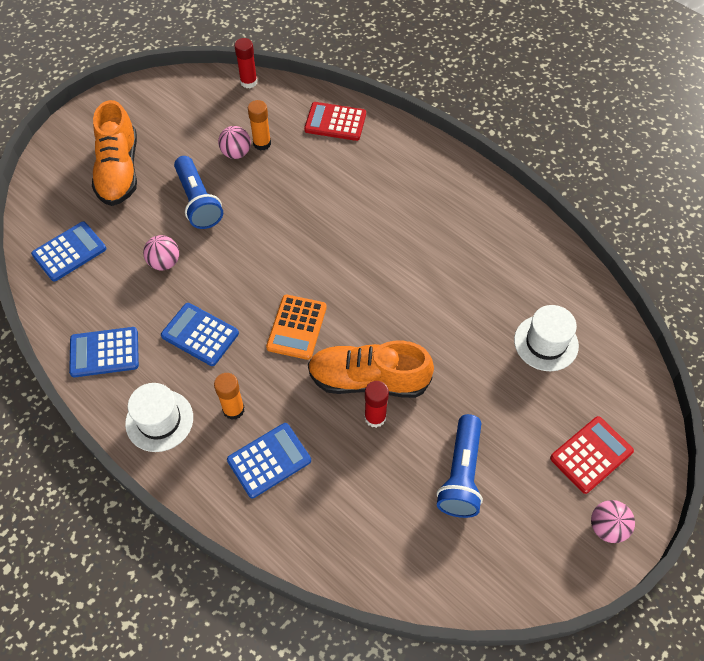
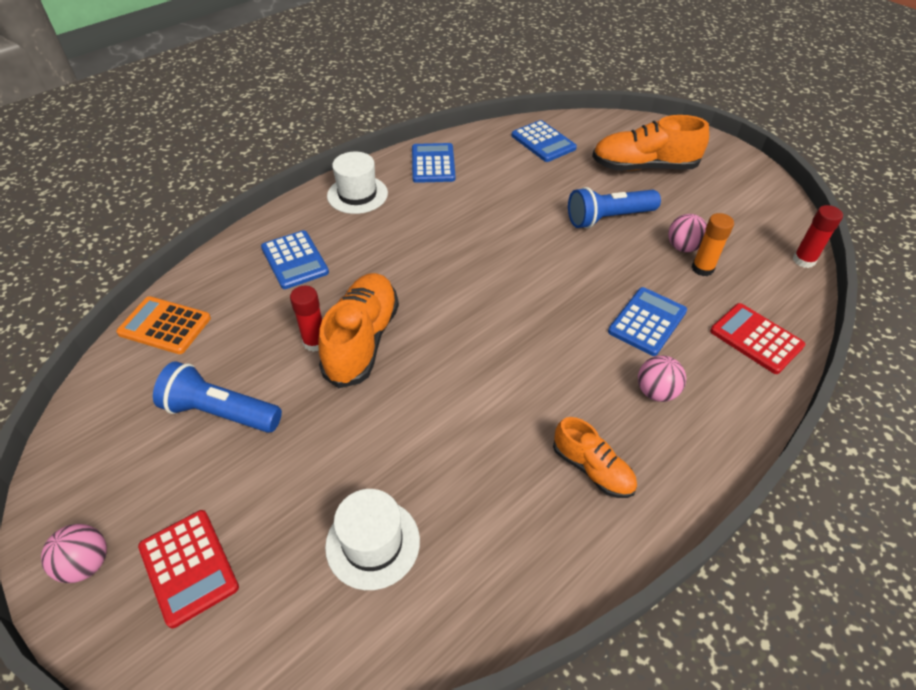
camera: 95 degrees right, 10 degrees down
(164, 262) = (529, 196): pink ball -> pink ball (656, 392)
(200, 334) = (442, 218): blue calculator -> blue calculator (647, 321)
(233, 409) = (355, 238): orange glue stick -> none
(297, 327) = (440, 286): orange calculator -> orange calculator (165, 326)
(335, 122) = (756, 338): red calculator -> red calculator turned 60 degrees counterclockwise
(463, 221) = (592, 469): none -> orange shoe

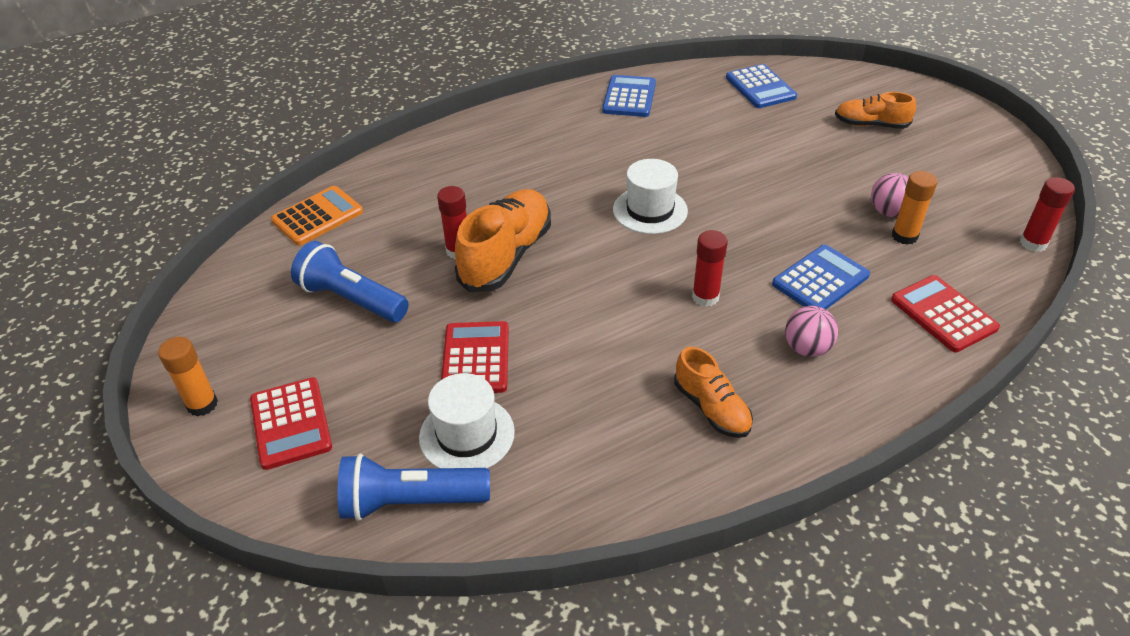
camera: 15 degrees right, 5 degrees down
(86, 563) = (202, 404): pink ball -> orange glue stick
(165, 326) = (318, 216): orange calculator -> orange calculator turned 105 degrees clockwise
(295, 260) = (458, 173): blue calculator -> none
(357, 194) = (539, 119): white hat -> white hat (650, 210)
(360, 456) = (476, 358): none -> red calculator
(554, 354) = (705, 297): none -> red glue stick
(608, 218) = (810, 173): blue flashlight -> blue flashlight (411, 502)
(644, 167) = (871, 125): orange shoe -> orange shoe, size x0.59

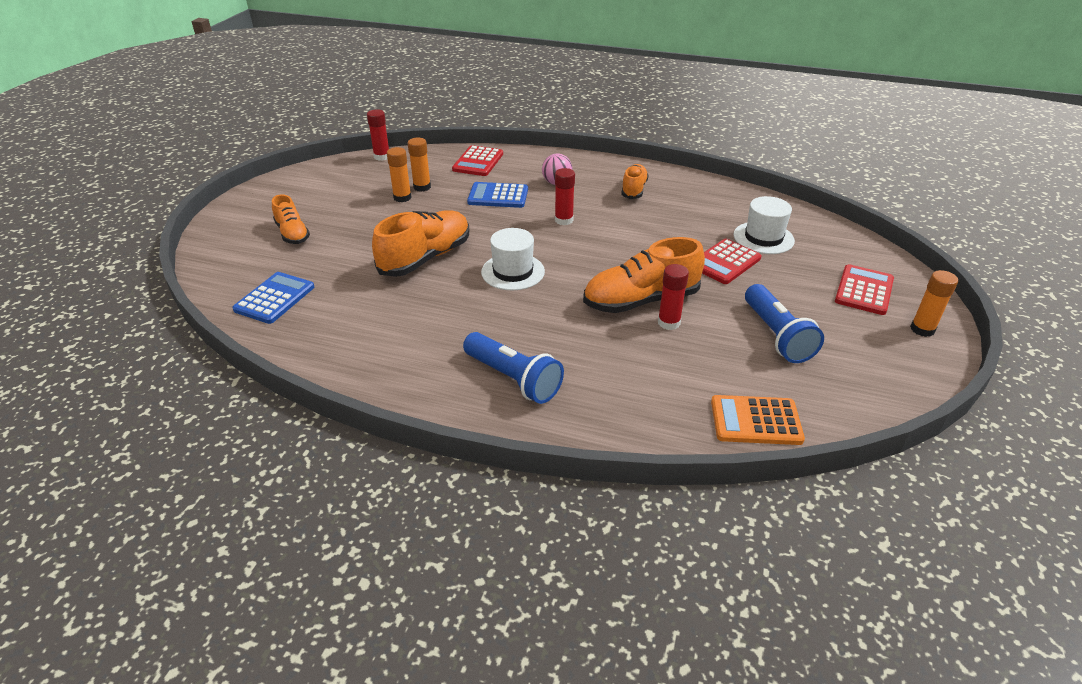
camera: 135 degrees left, 5 degrees down
(411, 502) = (815, 231): blue flashlight -> blue flashlight (513, 379)
(629, 97) = (364, 358): blue calculator -> none
(737, 175) = (425, 258): none -> orange shoe
(888, 212) = (402, 198): pink ball -> orange glue stick

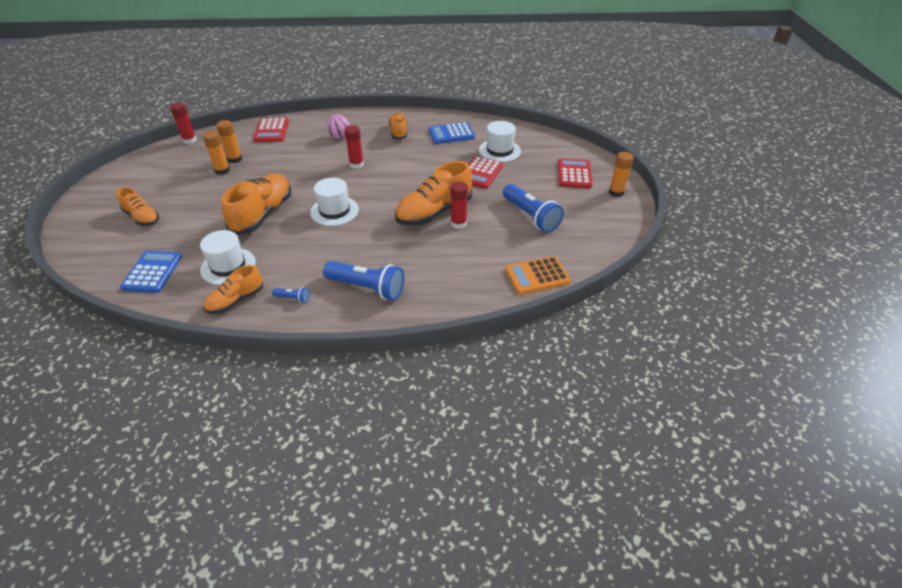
camera: 20 degrees left, 5 degrees up
(350, 355) = (236, 300): none -> orange shoe
(359, 311) = (228, 266): none -> white hat
(417, 369) = (293, 298): none -> blue flashlight
(498, 196) = (299, 155): blue calculator -> blue calculator (451, 134)

